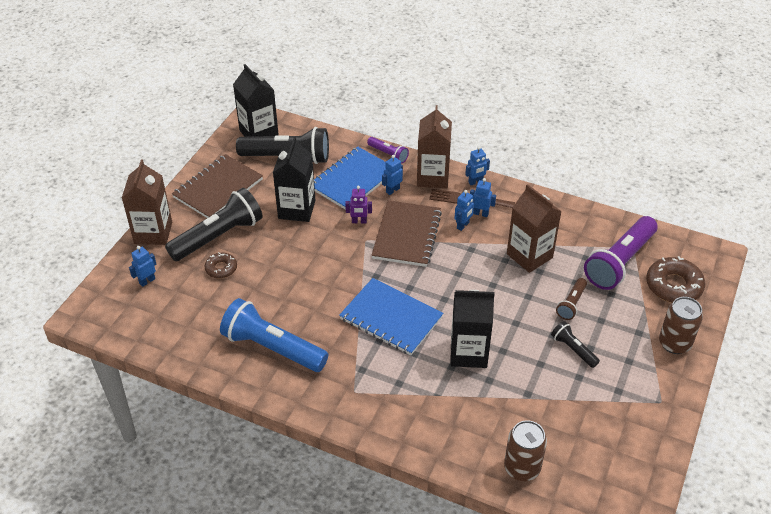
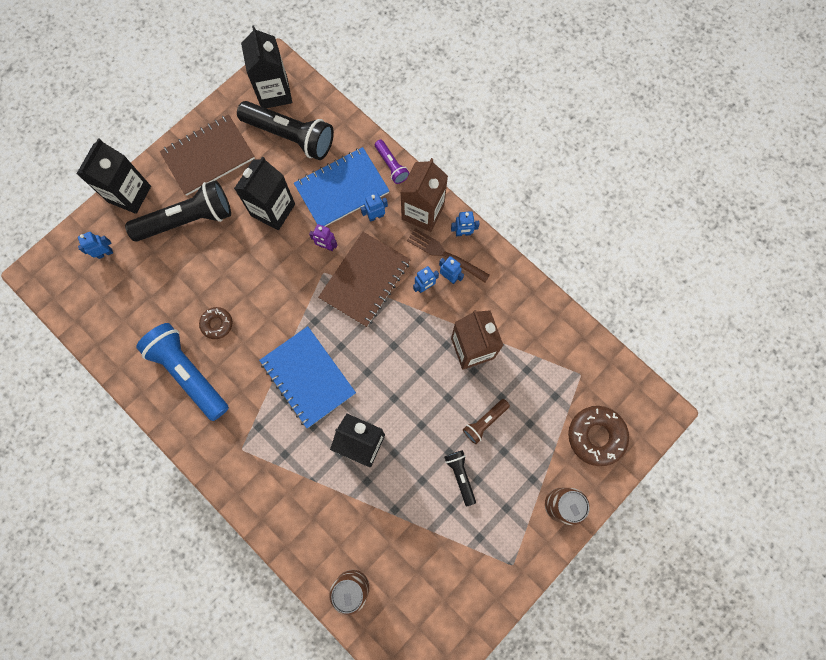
camera: 20 degrees right, 30 degrees up
(153, 233) = (129, 194): brown carton -> black carton
(221, 268) = (176, 261): brown donut -> brown donut (217, 324)
(619, 262) = (557, 388): purple flashlight -> none

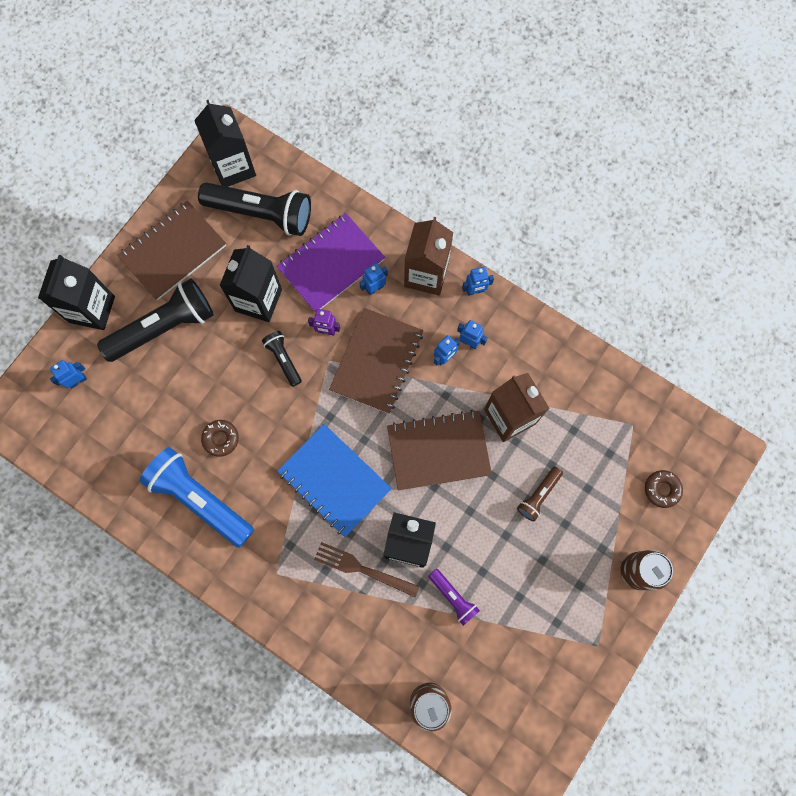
camera: 10 degrees left, 0 degrees up
(342, 189) = (331, 264): blue notebook -> purple notebook
(391, 166) = (381, 228): purple flashlight -> purple flashlight (453, 597)
(404, 367) = (438, 451): none -> brown notebook
(444, 254) = (459, 318): brown fork -> brown fork (362, 569)
(460, 475) = (523, 559): black flashlight -> black flashlight (283, 359)
(596, 436) = (662, 489): brown donut -> brown donut, size x0.57

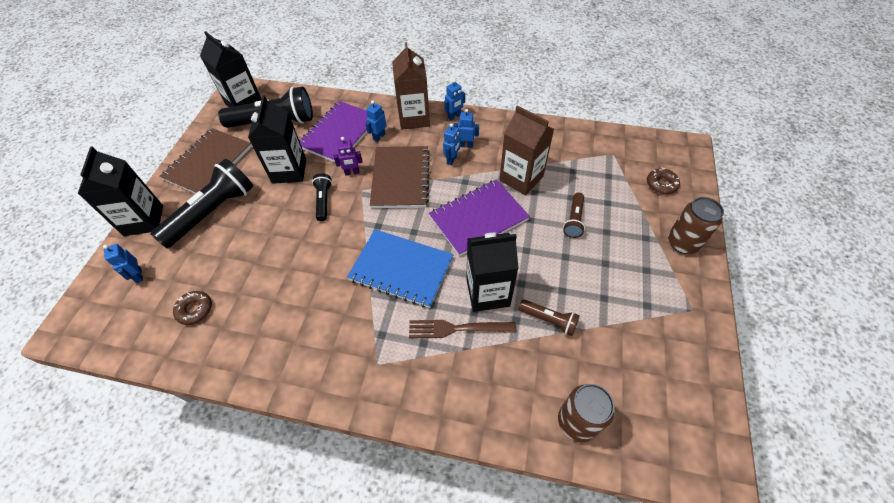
camera: 20 degrees left, 20 degrees down
(78, 381) = (138, 275): blue robot -> blue robot turned 60 degrees counterclockwise
(200, 499) = (281, 328): blue flashlight -> none
(221, 439) = (287, 274): brown donut -> brown donut (195, 310)
(283, 359) = (323, 201): black flashlight -> black flashlight turned 45 degrees clockwise
(438, 451) = (478, 218): brown notebook -> purple notebook
(453, 597) = (549, 320): purple flashlight -> brown flashlight

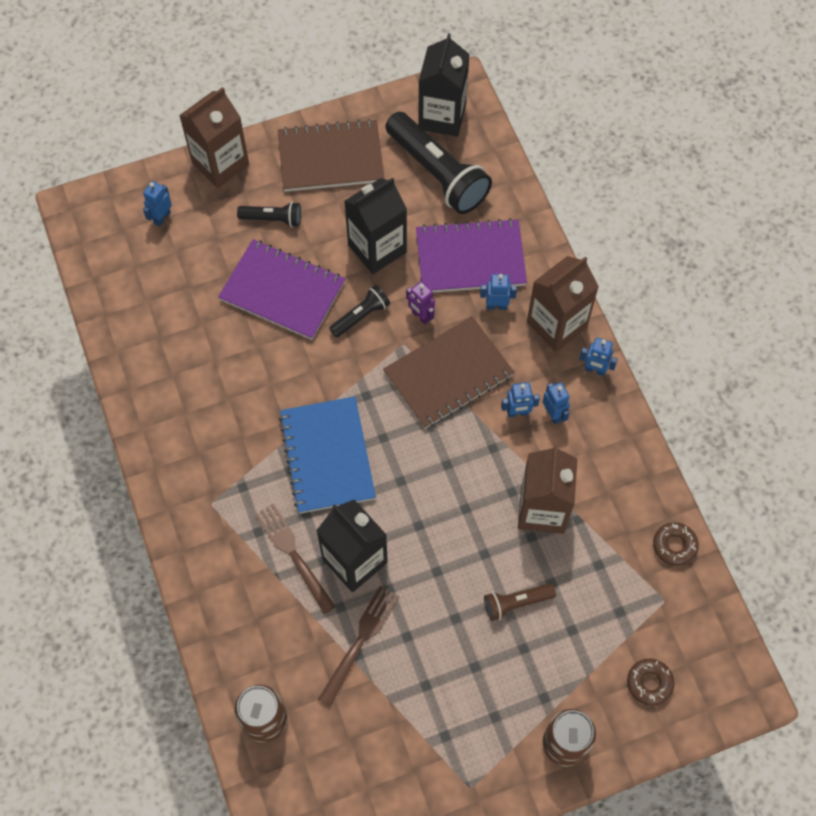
camera: 55 degrees right, 10 degrees up
(144, 220) = (220, 164): black carton -> brown carton
(195, 310) = (161, 299): brown donut -> brown donut (674, 546)
(213, 212) = (273, 219): black flashlight -> black flashlight, size x0.49
(478, 218) = (447, 495): purple notebook -> purple notebook (282, 291)
(549, 320) = (360, 640): brown flashlight -> brown fork

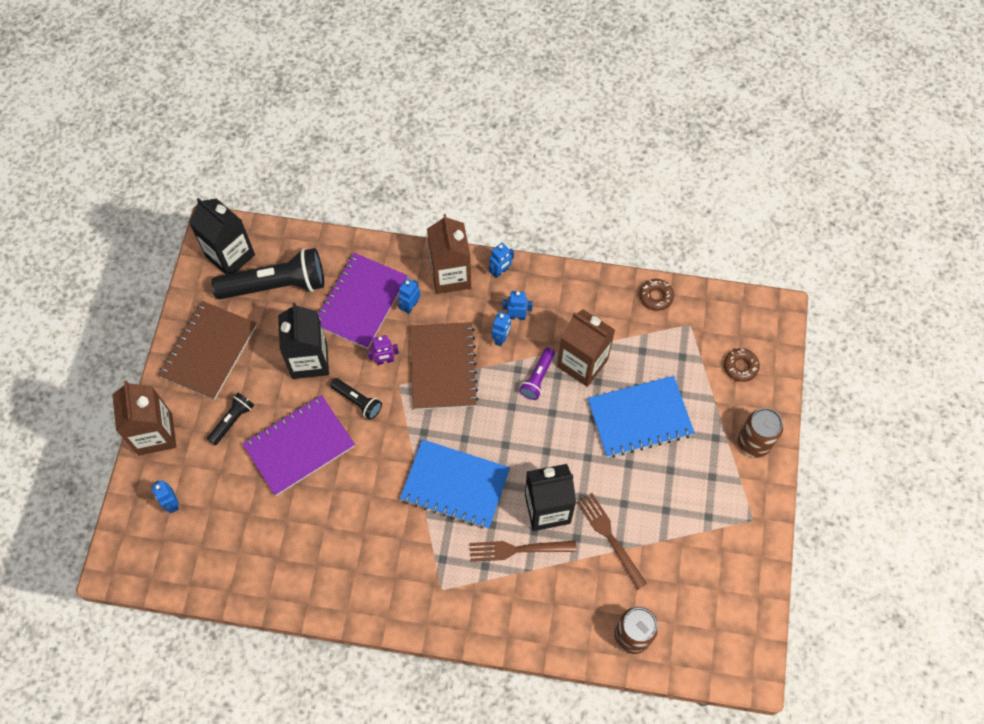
camera: 60 degrees left, 0 degrees up
(361, 316) = (357, 401): black flashlight -> black flashlight turned 135 degrees clockwise
(496, 473) = (537, 378): none -> purple flashlight
(516, 603) = (640, 418): brown flashlight -> blue notebook

